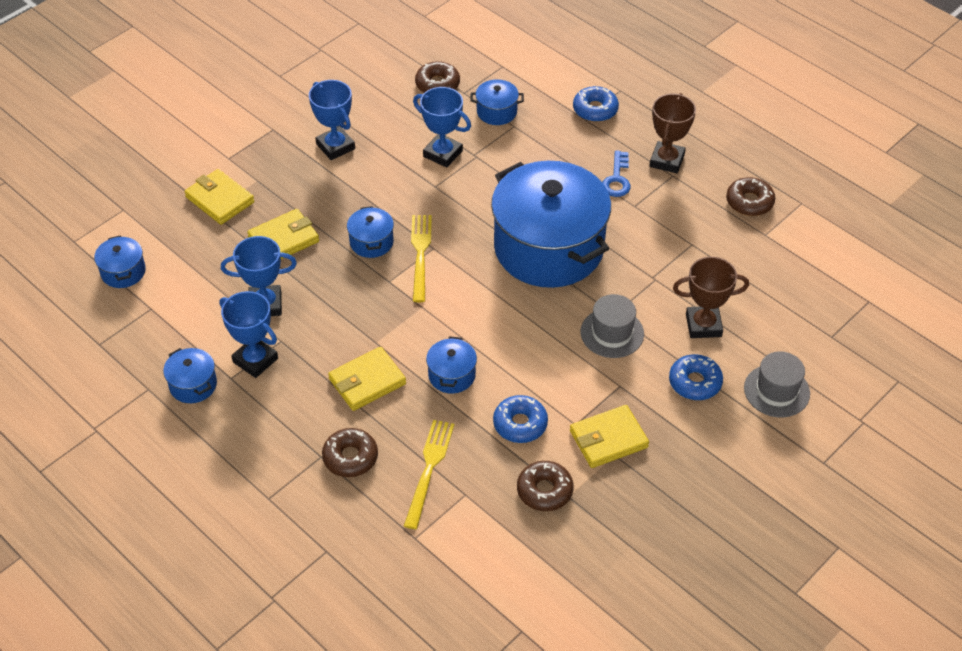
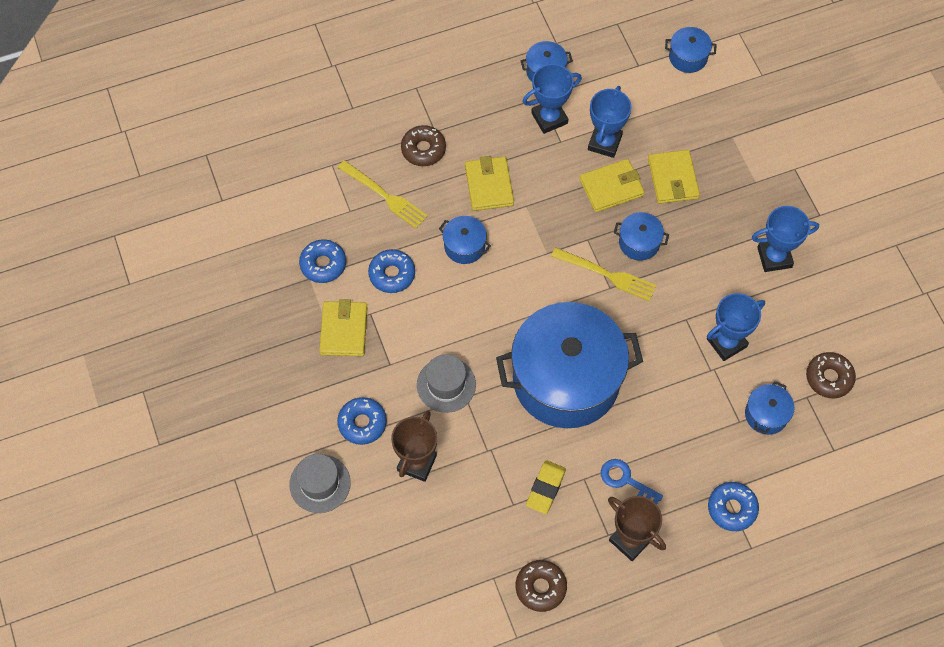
camera: 115 degrees right, 15 degrees up
(220, 199) = (743, 147): yellow wallet -> yellow wallet (611, 187)
(544, 491) = (323, 264): brown donut -> blue donut
(661, 228) = (545, 488): none -> yellow eraser

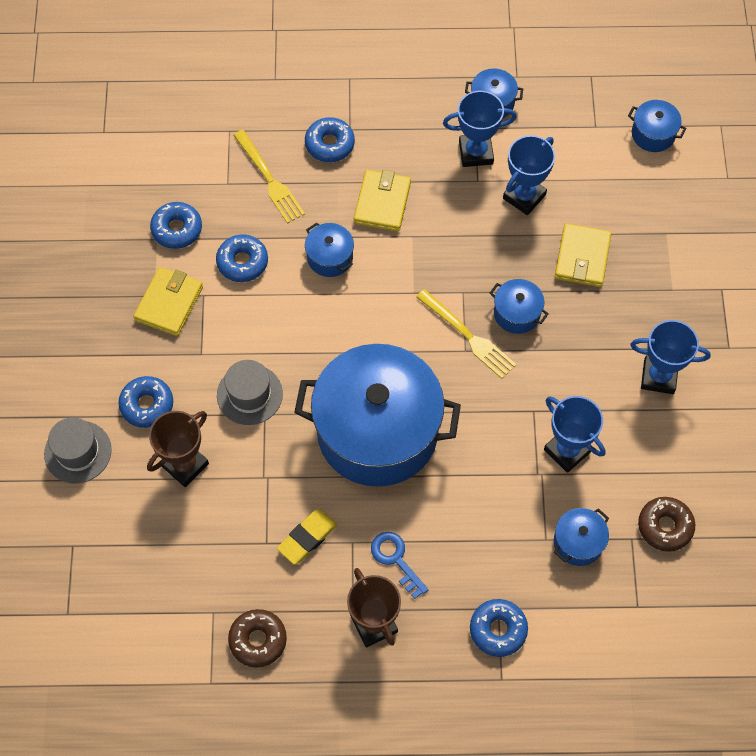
camera: 20 degrees right, 0 degrees up
(423, 149) = (329, 144): brown donut -> blue donut
(611, 187) = (511, 246): yellow wallet -> none
(726, 342) = (567, 450): blue trophy -> blue trophy turned 60 degrees clockwise

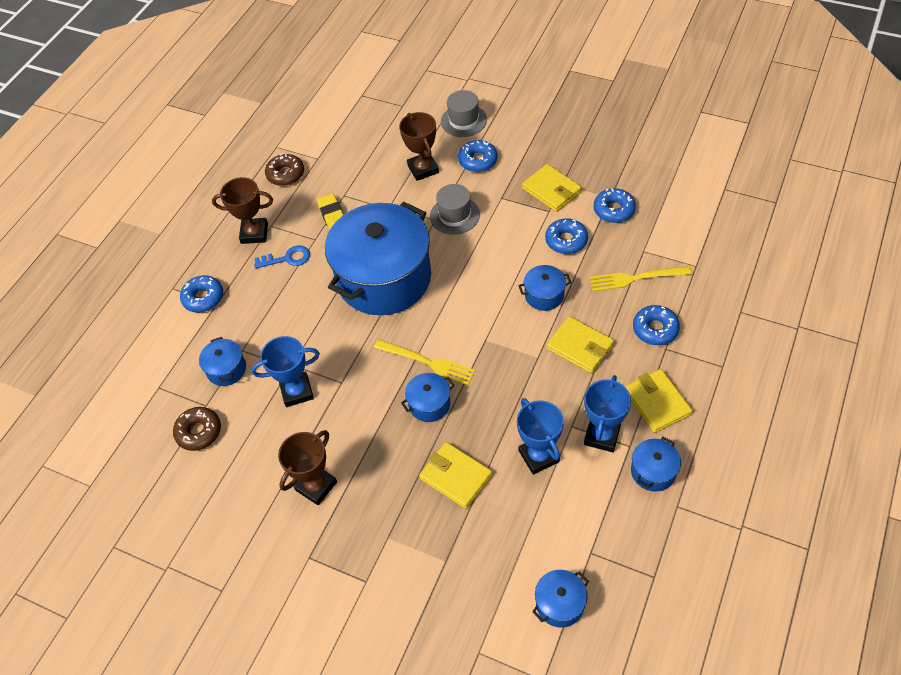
camera: 120 degrees right, 10 degrees down
(417, 119) = (657, 402): none -> yellow wallet
(468, 336) = (427, 362): yellow fork -> yellow fork turned 135 degrees counterclockwise
(658, 377) = (316, 486): blue trophy -> brown trophy

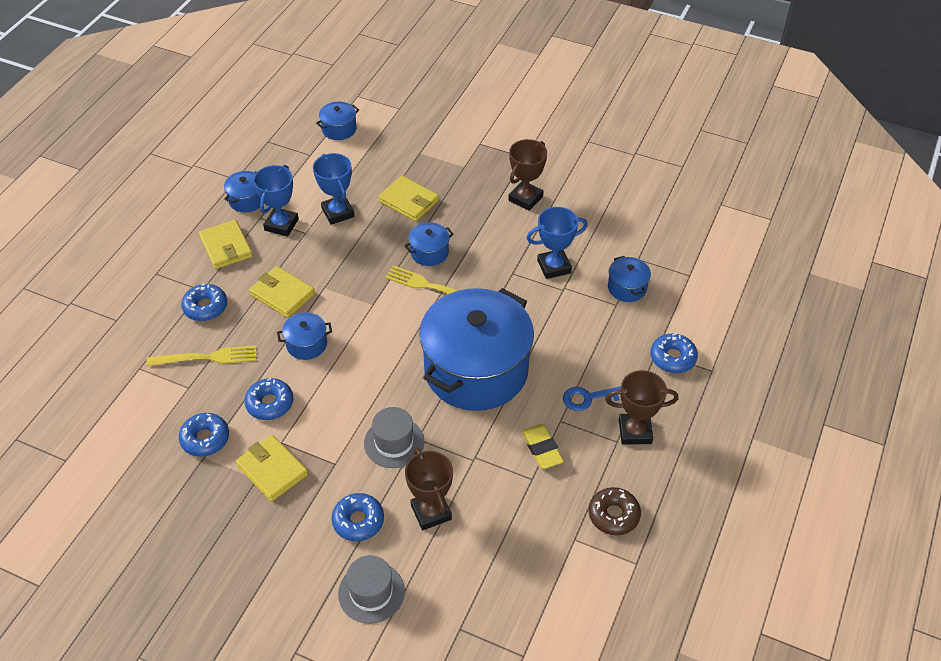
camera: 175 degrees right, 5 degrees down
(199, 432) = (638, 238): brown donut -> none

